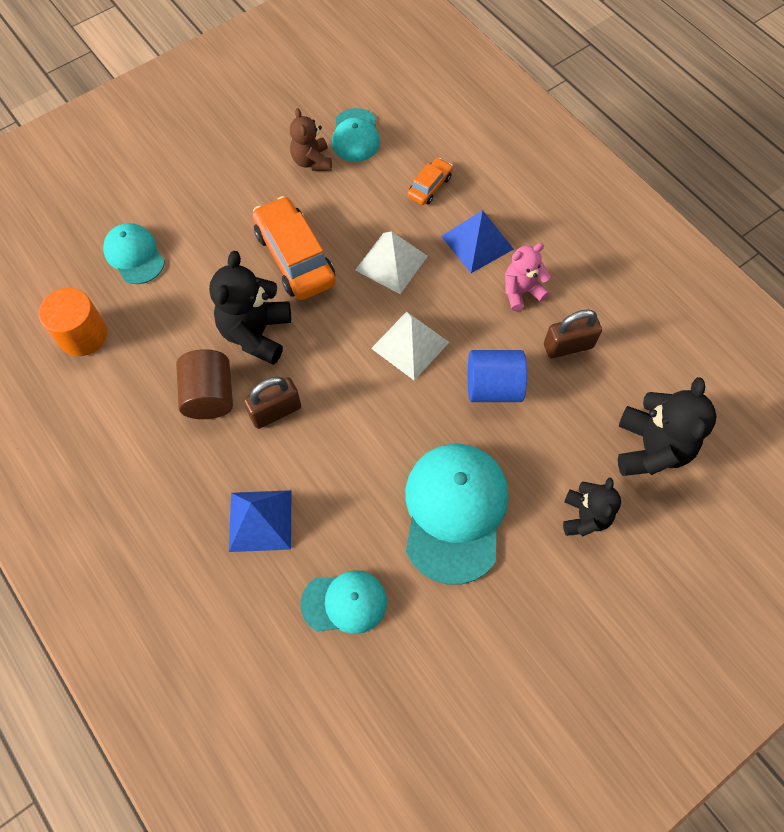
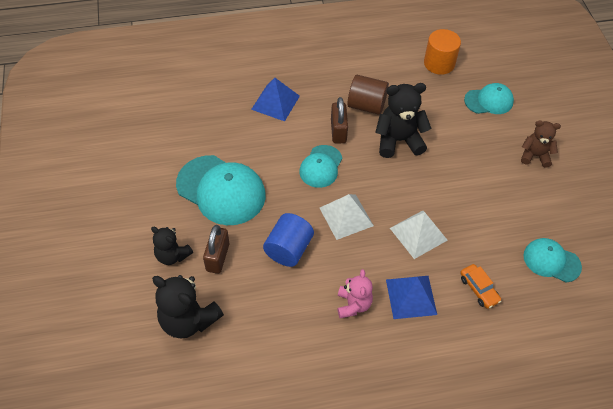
camera: 115 degrees right, 10 degrees down
(256, 333) = (398, 140): black teddy bear -> black teddy bear turned 45 degrees counterclockwise
(295, 257) = (449, 181): orange car -> none
(312, 161) = (534, 222): brown teddy bear -> brown teddy bear (535, 155)
(344, 602) = (206, 120): turquoise cap -> turquoise cap (321, 166)
(568, 346) = (293, 311): brown padlock -> brown padlock (218, 257)

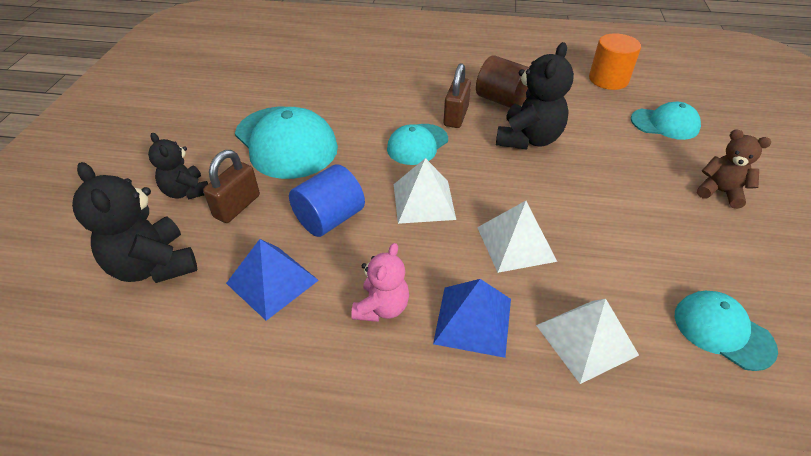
camera: 20 degrees right, 10 degrees down
(275, 102) = (395, 79): blue pyramid -> blue pyramid (272, 281)
(398, 140) = (528, 139): black teddy bear -> black teddy bear turned 105 degrees clockwise
(479, 289) = (586, 339): orange car -> white pyramid

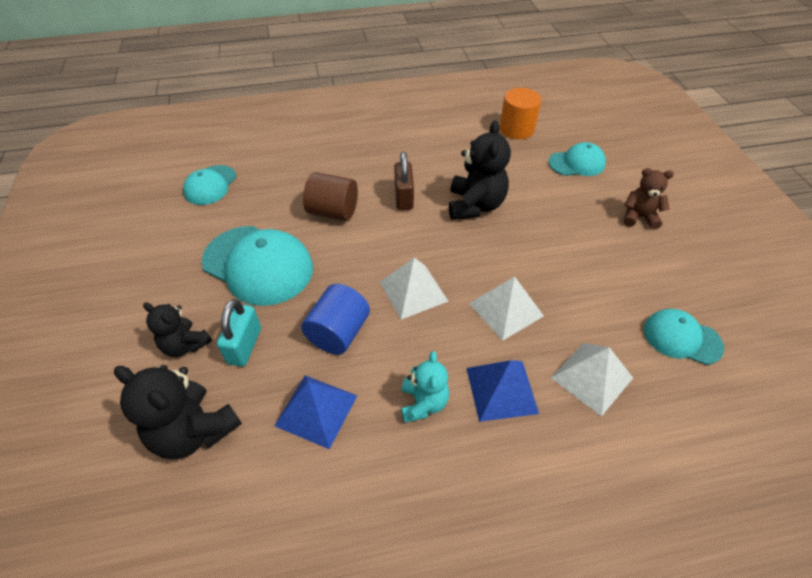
camera: 20 degrees left, 5 degrees up
(237, 206) = (244, 346): brown padlock -> turquoise padlock
(382, 307) = (423, 403): pink teddy bear -> turquoise teddy bear
(417, 144) = (382, 235): turquoise cap -> turquoise cap (210, 185)
(501, 100) = (436, 171): brown cylinder -> brown cylinder (333, 212)

